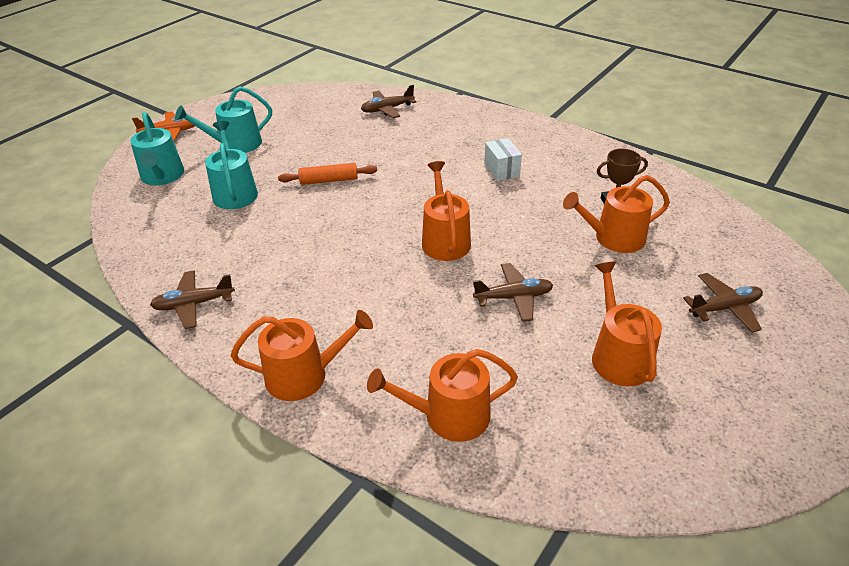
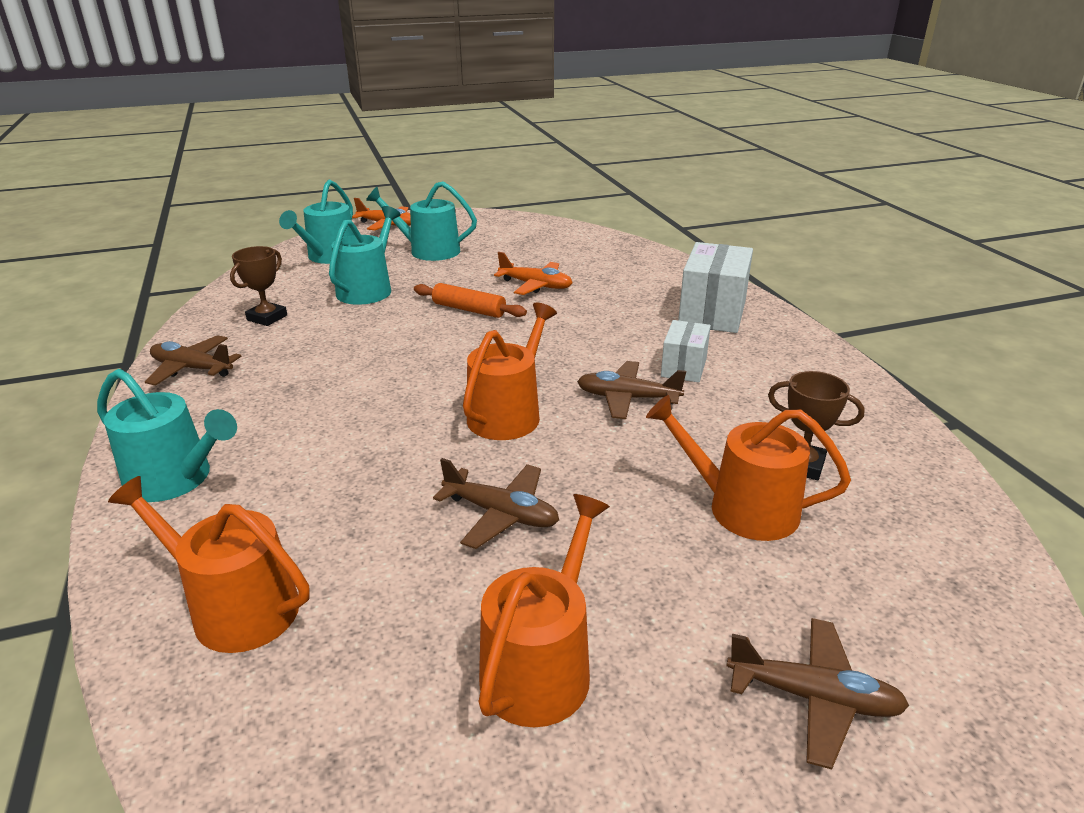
camera: 35 degrees right, 10 degrees down
(190, 244) = (267, 318): none -> brown trophy
(304, 375) = (175, 479): orange watering can -> turquoise watering can
(349, 146) = (535, 285): none -> orange plane
(387, 109) = (626, 265): brown plane -> brown plane (627, 398)
(476, 127) = (712, 313): none -> white box

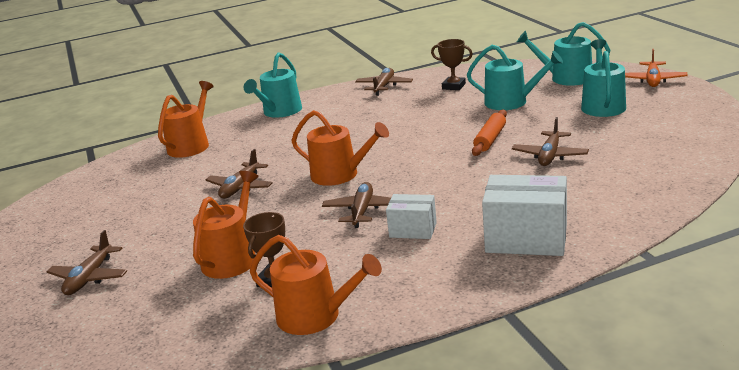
camera: 90 degrees right, 5 degrees down
(535, 285) = (550, 155): orange plane -> brown plane
(541, 665) = (136, 211): orange watering can -> orange watering can (316, 316)

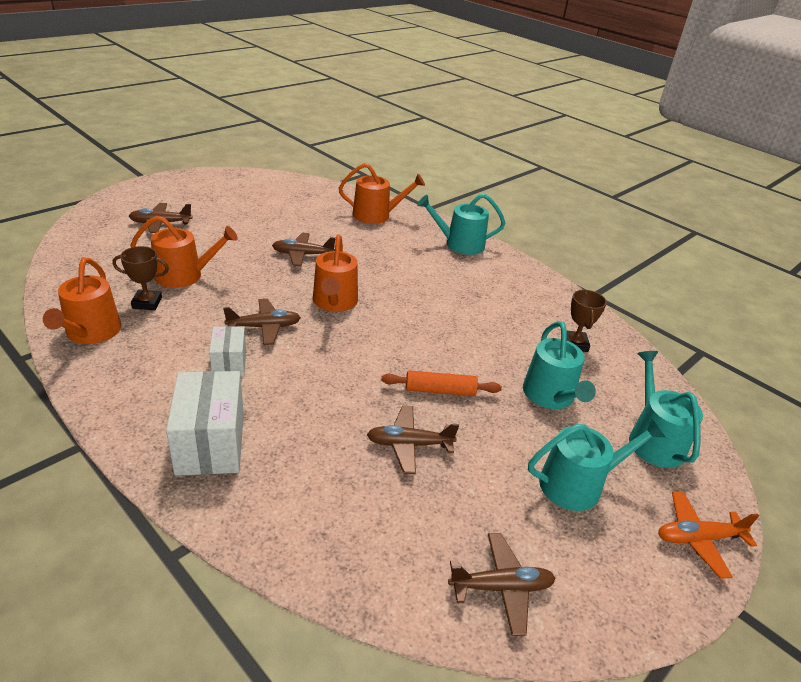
camera: 60 degrees right, 10 degrees up
(384, 87) = (548, 295): brown plane -> brown plane (501, 587)

